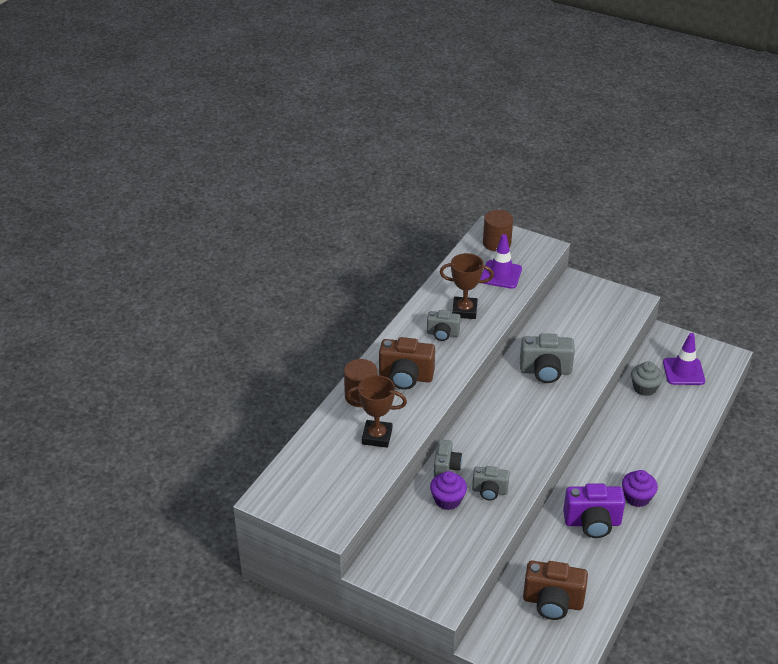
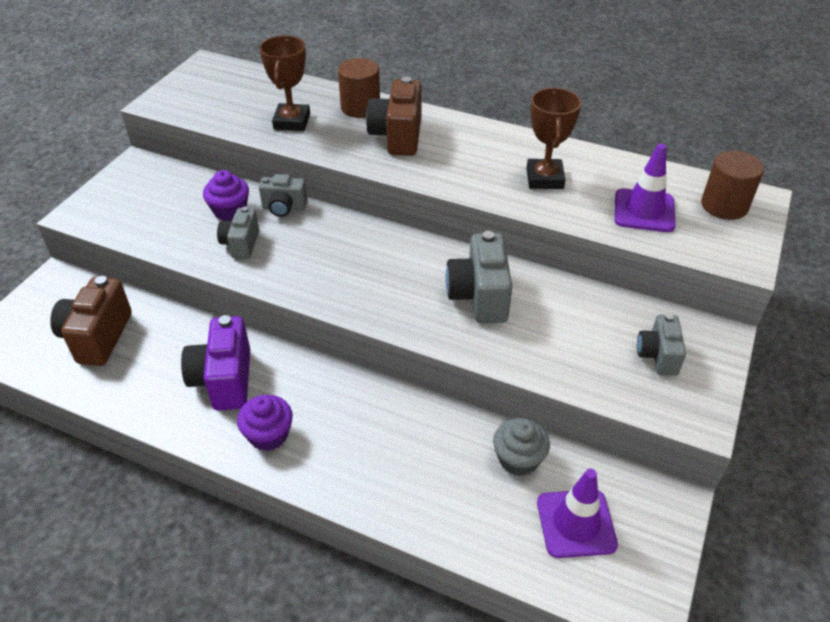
camera: 85 degrees right, 5 degrees up
(442, 334) = (489, 161): grey camera -> grey camera (658, 356)

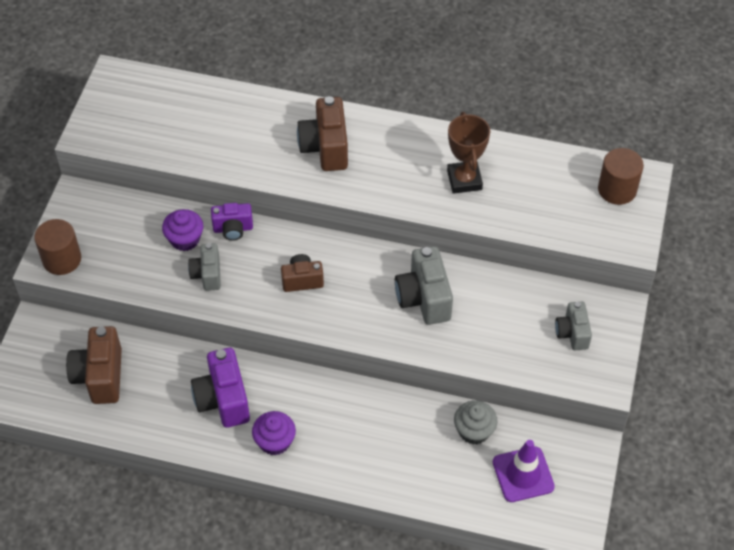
camera: 10 degrees left, 10 degrees up
(284, 208) = (233, 229): grey camera -> purple camera
(292, 121) = (223, 142): brown trophy -> none
(343, 262) = (302, 280): none -> brown camera
(360, 107) = (282, 115): brown cylinder -> brown cylinder (62, 259)
(644, 211) = (551, 204): purple traffic cone -> none

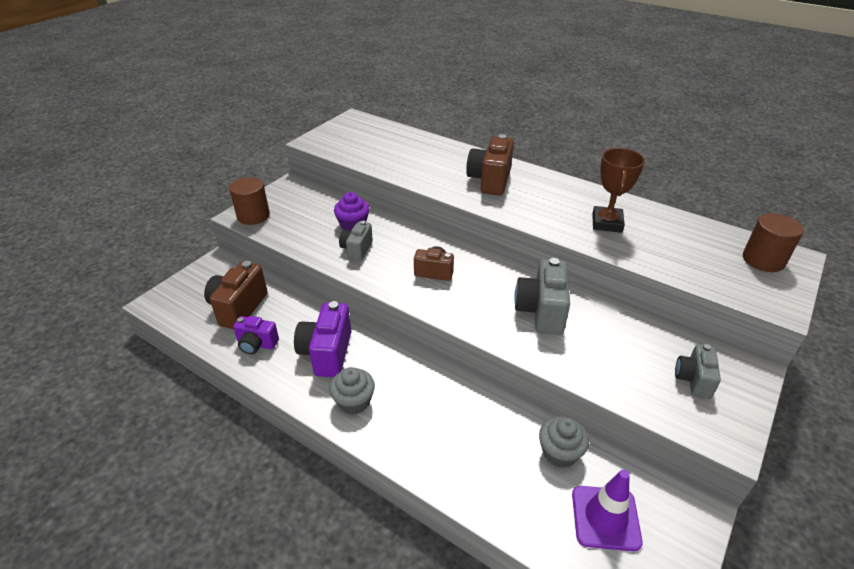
camera: 20 degrees right, 15 degrees down
(233, 229) = (394, 227): purple camera -> purple camera (257, 344)
(275, 441) = (354, 401): purple cupcake -> grey cupcake

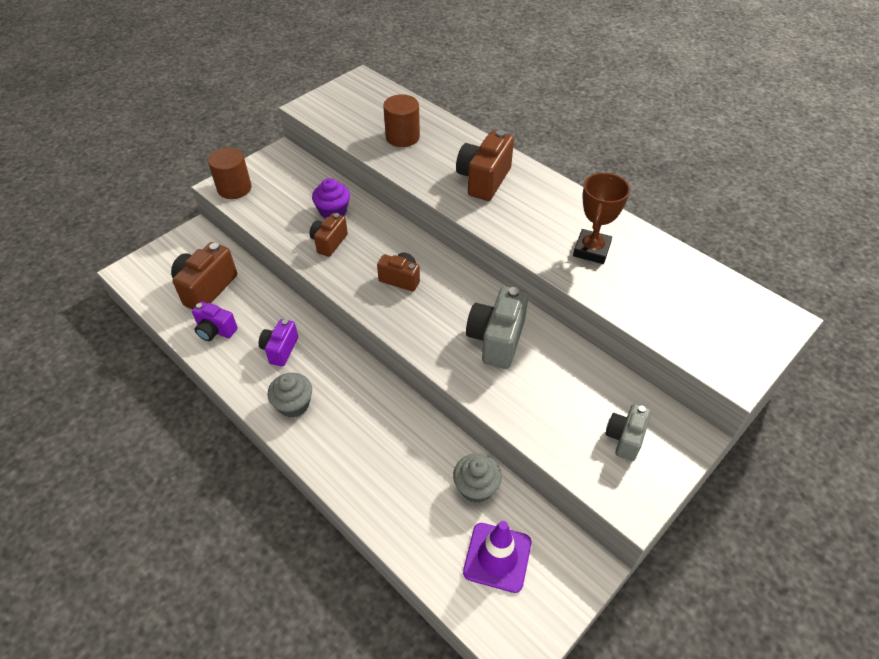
camera: 10 degrees right, 10 degrees up
(327, 353) = (280, 350): purple camera -> purple camera, size x0.62
(357, 250) = (329, 242): grey camera -> brown camera
(763, 260) = (746, 318): brown cylinder -> brown cylinder (402, 137)

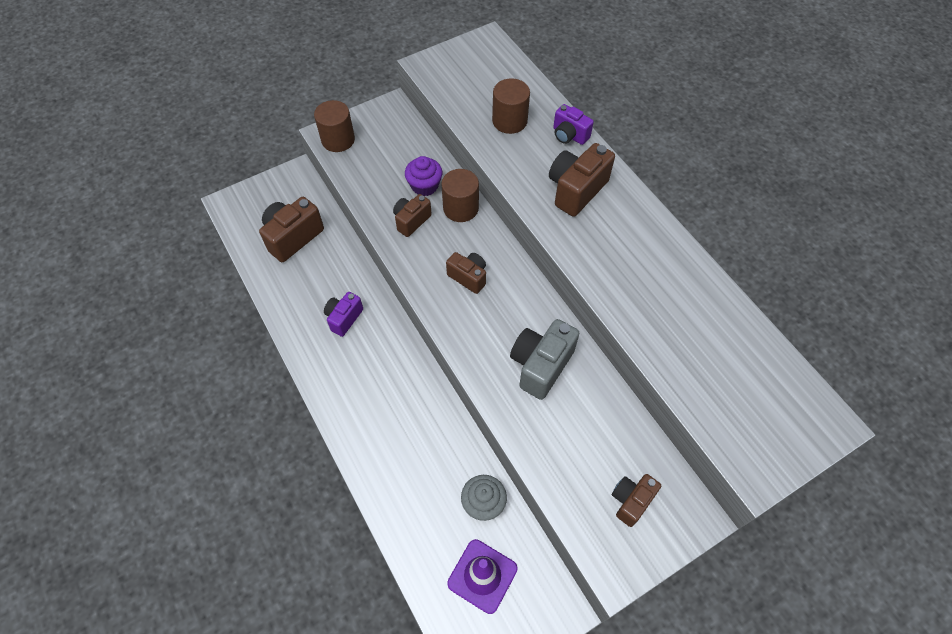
camera: 15 degrees right, 10 degrees up
(215, 330) = (291, 284): purple camera -> purple camera (569, 135)
(293, 404) = (342, 377): grey cupcake -> none
(374, 223) = (460, 208): none -> brown cylinder
(591, 250) = (659, 297): brown trophy -> none
(625, 438) = (631, 501): grey camera -> brown camera

